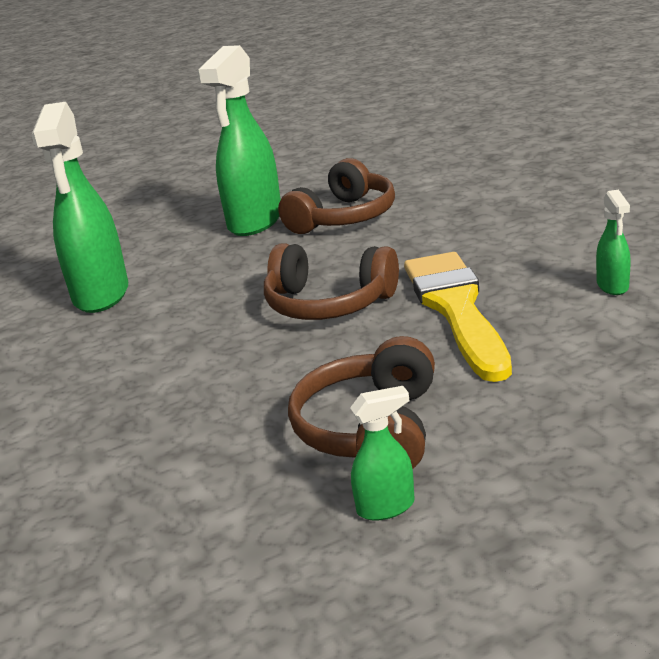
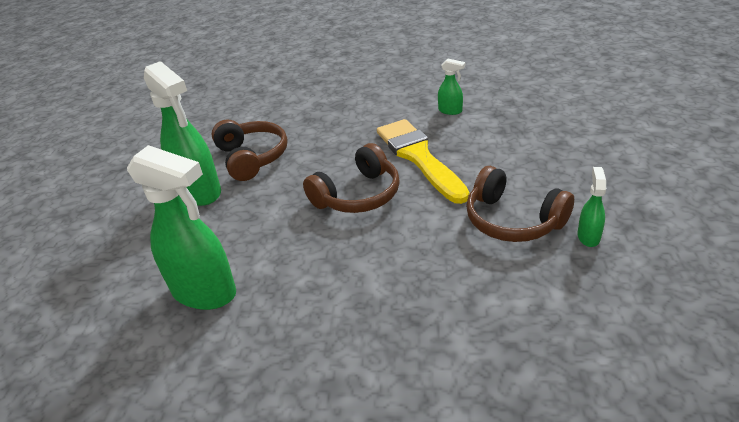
camera: 60 degrees left, 10 degrees up
(456, 309) = (419, 157): yellow brush -> yellow brush turned 45 degrees clockwise

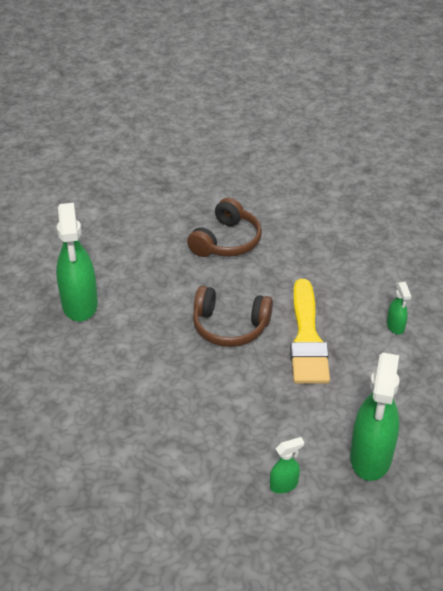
camera: 50 degrees right, 5 degrees up
(199, 192) = (166, 239): green spray bottle -> green spray bottle (370, 457)
(419, 157) = (307, 338): yellow brush -> yellow brush turned 150 degrees clockwise
(512, 220) = (269, 431): brown headphones -> none

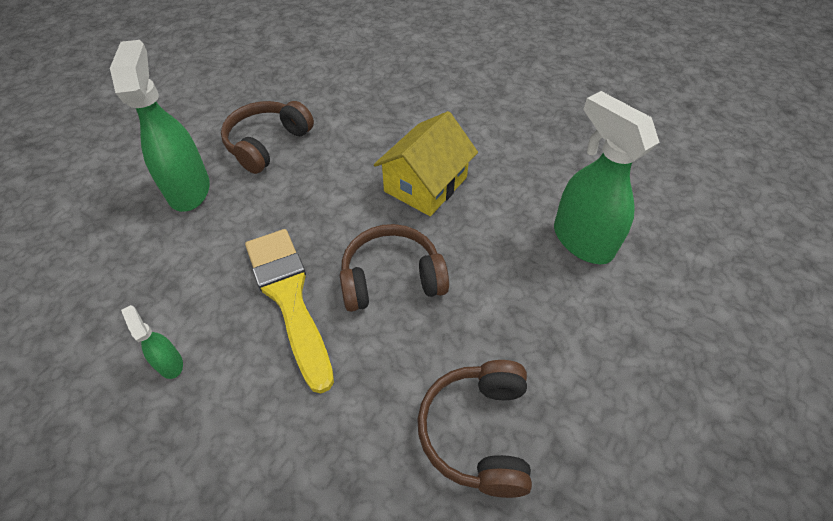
camera: 155 degrees right, 10 degrees up
(159, 386) = (425, 184): none -> yellow house
(284, 485) = (267, 143): green spray bottle -> brown headphones

